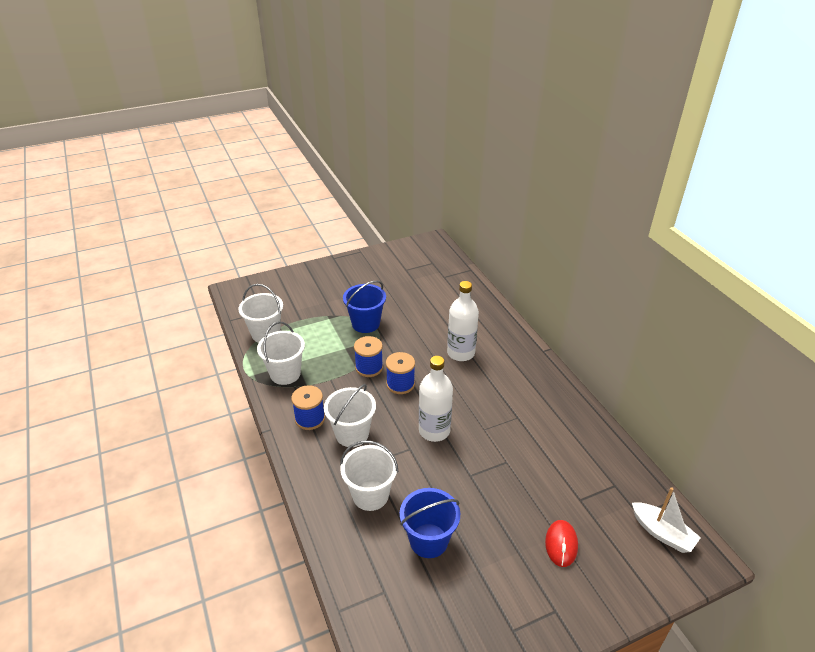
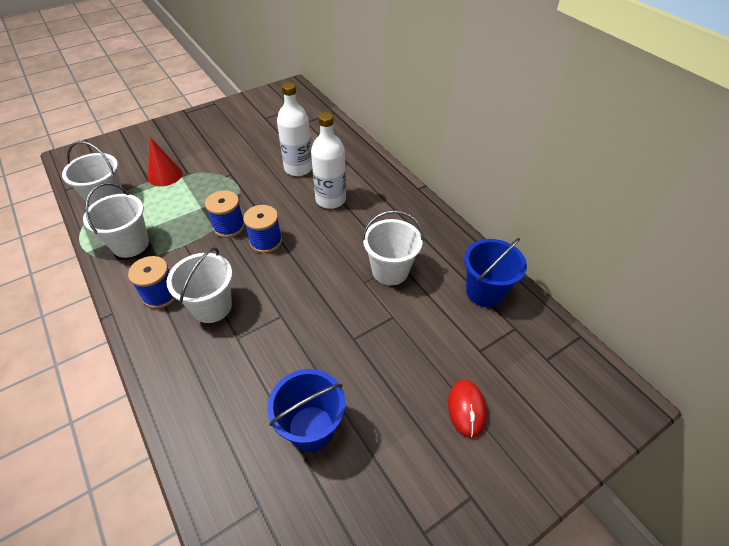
camera: 10 degrees left, 10 degrees up
(315, 315) = (165, 175): none -> red cone
(365, 324) = (223, 178): blue bucket -> blue bucket (485, 291)
(370, 495) = (237, 380): white bucket -> white bucket (390, 271)
(434, 431) = (308, 290): white bottle -> white bottle (298, 168)
(662, 533) = (575, 378): white boat -> none

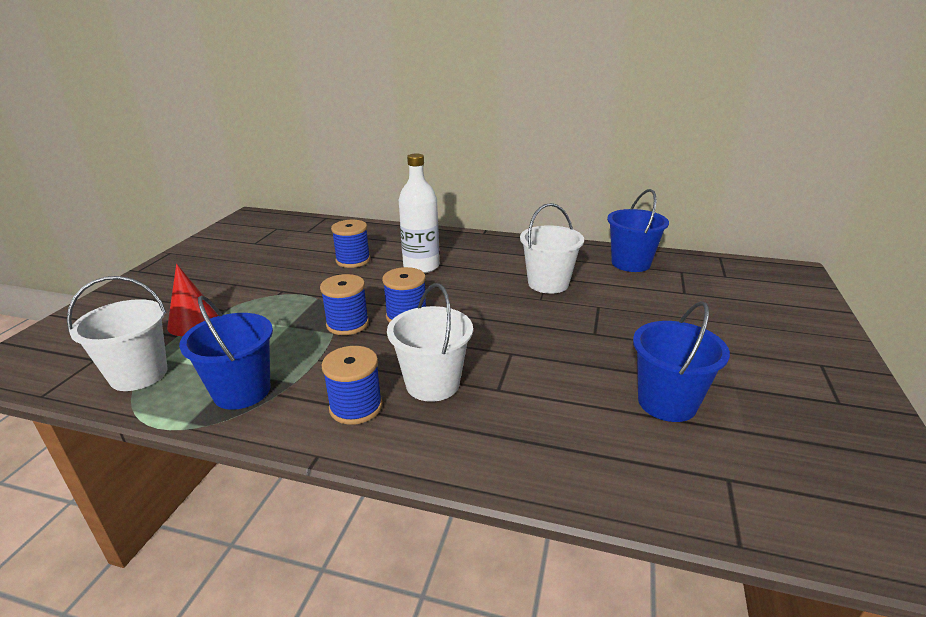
camera: 40 degrees left, 20 degrees down
(130, 244) = (242, 391): white bucket -> blue bucket
(298, 168) = (353, 260): white bottle -> blue spool
(466, 409) = (734, 324): red mouse -> none

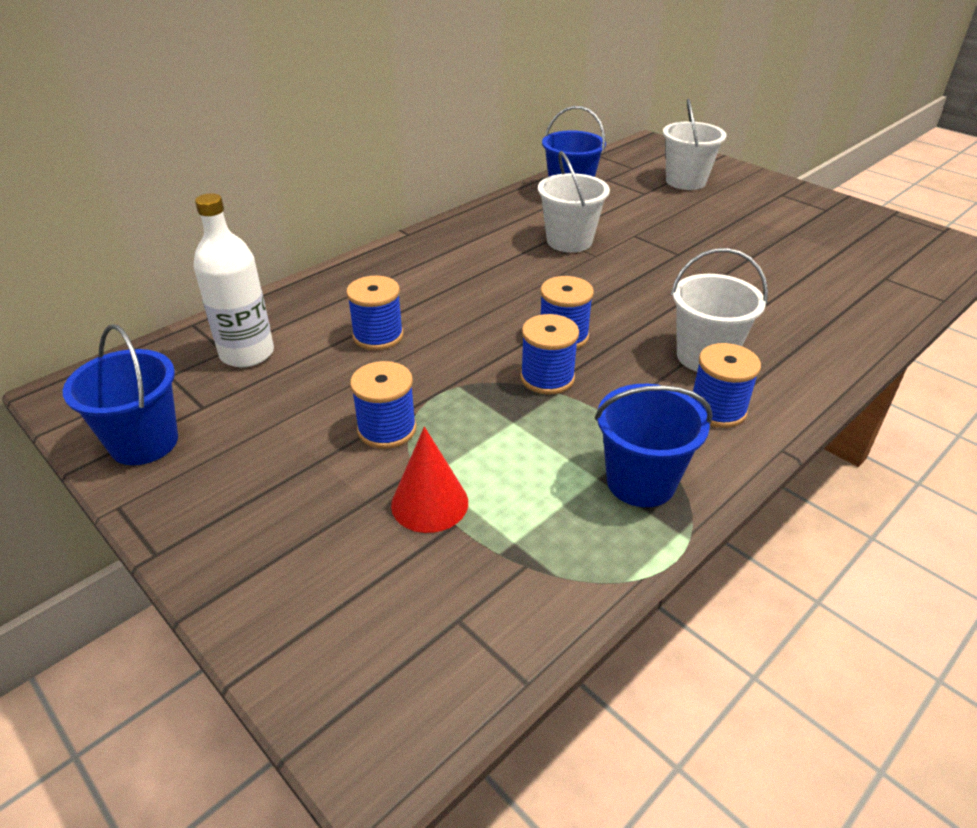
camera: 60 degrees left, 10 degrees up
(139, 374) = (540, 570): white bucket -> white bucket (685, 181)
(259, 290) = (387, 429): none -> blue spool
(421, 266) = (452, 295): white bottle -> white bottle (247, 353)
(667, 402) = (794, 264): blue bucket -> blue bucket (144, 442)

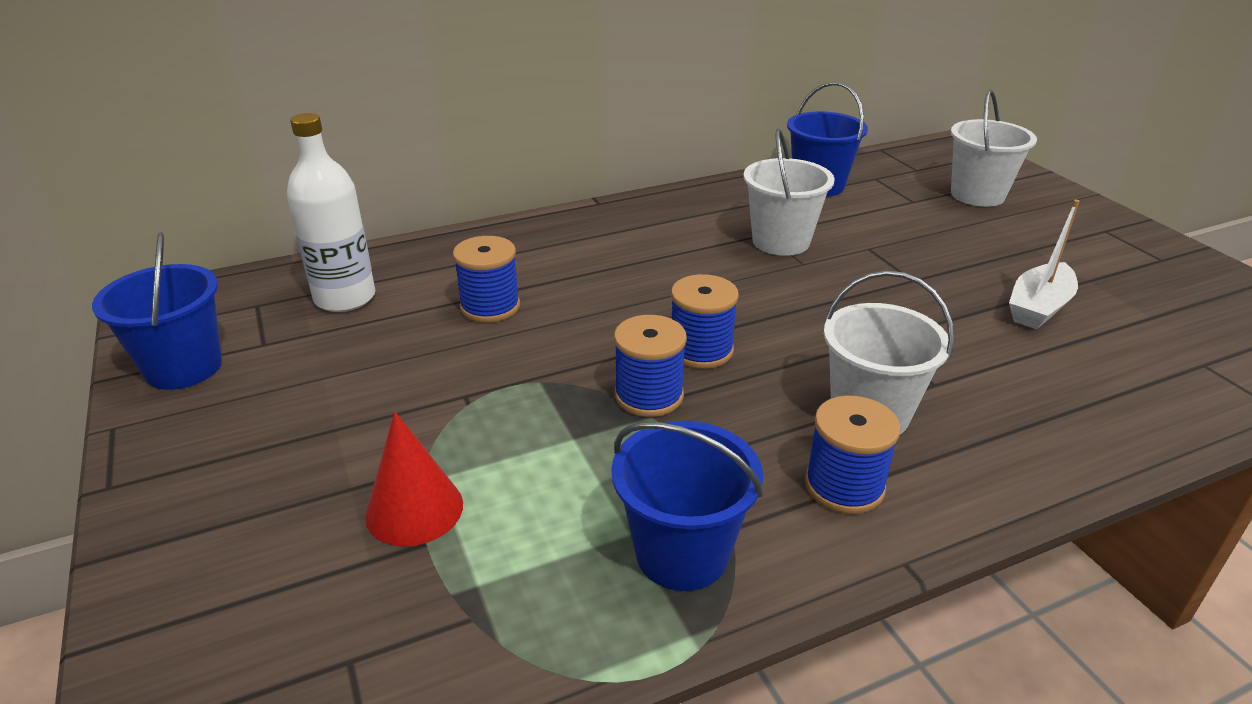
camera: 20 degrees right, 5 degrees down
(387, 429) = (427, 412): blue spool -> none
(769, 259) = (1038, 308): none -> white boat

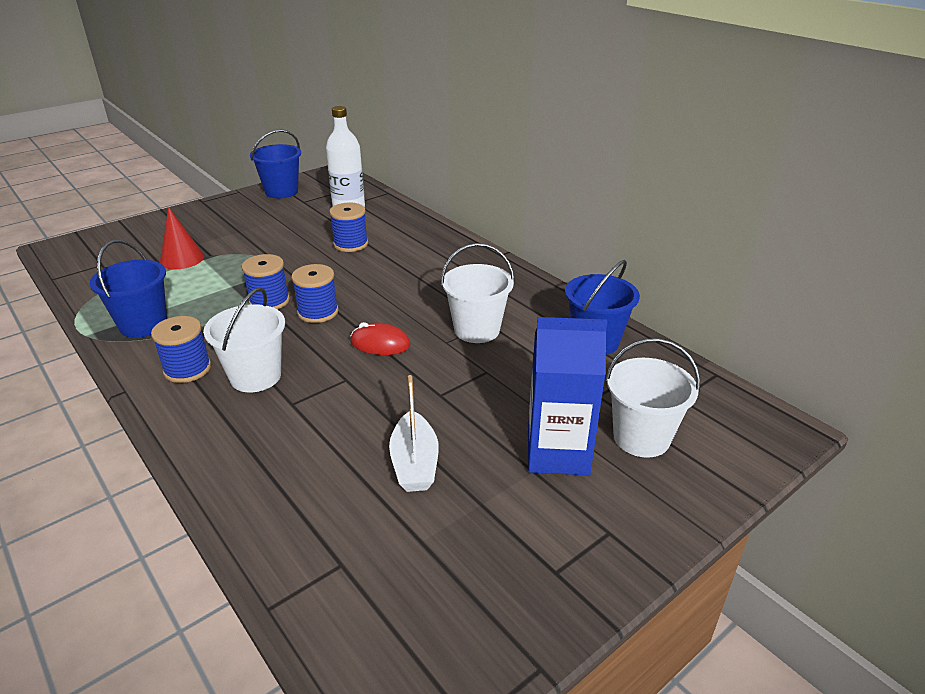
camera: 75 degrees right, 0 degrees up
(799, 307) = (380, 343): none -> red mouse
(1005, 233) = (557, 453): none -> blue carton
(1038, 308) = (414, 463): white boat -> white boat turned 120 degrees counterclockwise

